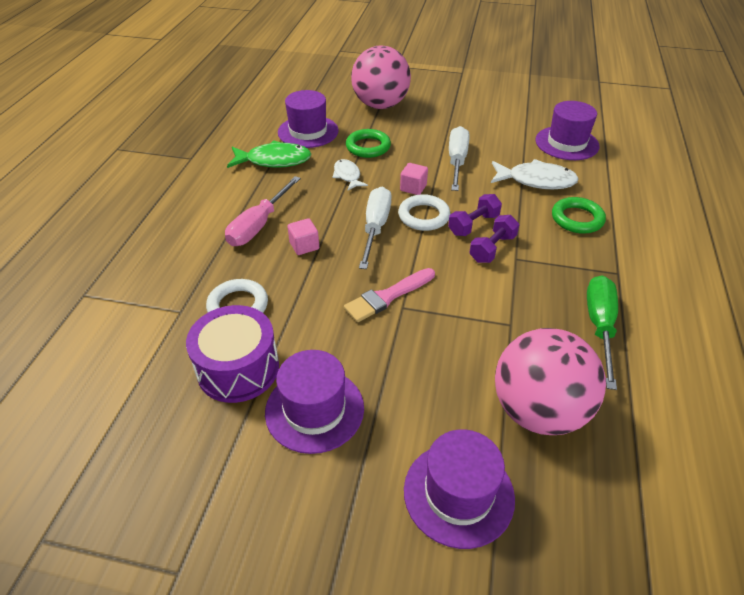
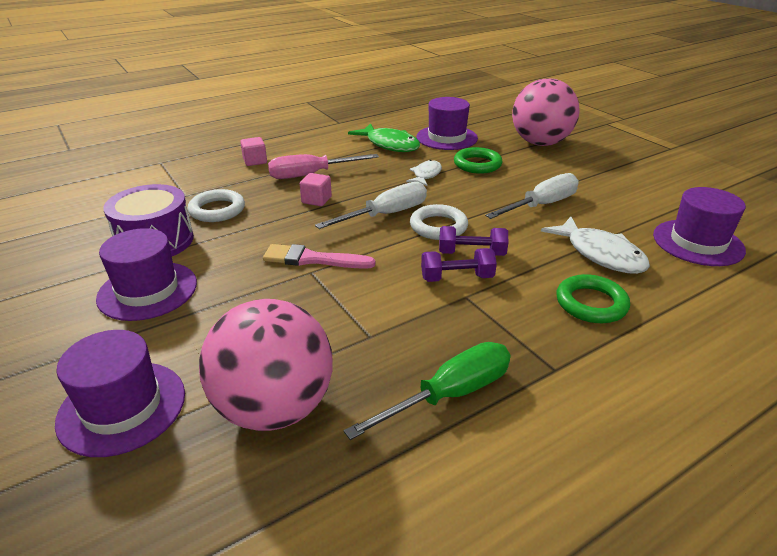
camera: 45 degrees right, 10 degrees down
(413, 188) = (465, 205): pink cube -> pink cube (255, 161)

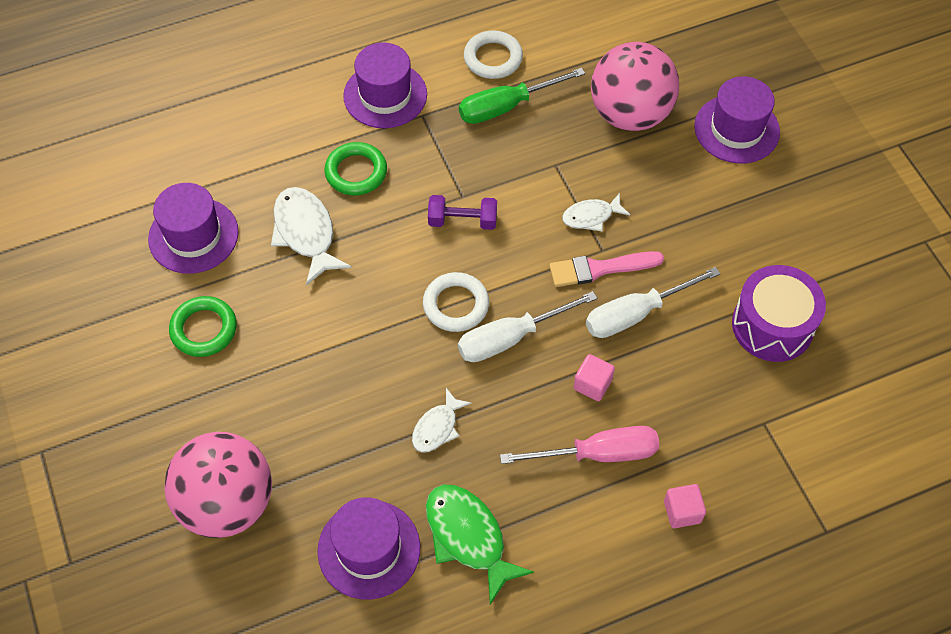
camera: 170 degrees left, 25 degrees up
(147, 290) = (756, 246): purple hat -> purple hat (385, 95)
(217, 210) = (715, 380): white ring -> white ring (493, 58)
(313, 259) = (600, 269): pink brush -> pink brush turned 150 degrees clockwise
(323, 295) = (591, 216): none -> white fish
(471, 253) = (435, 254): purple dumbbell -> none
(477, 164) = (355, 447): green ring -> green ring (204, 329)
(541, 205) = (318, 329): white screwdriver -> white screwdriver (636, 314)

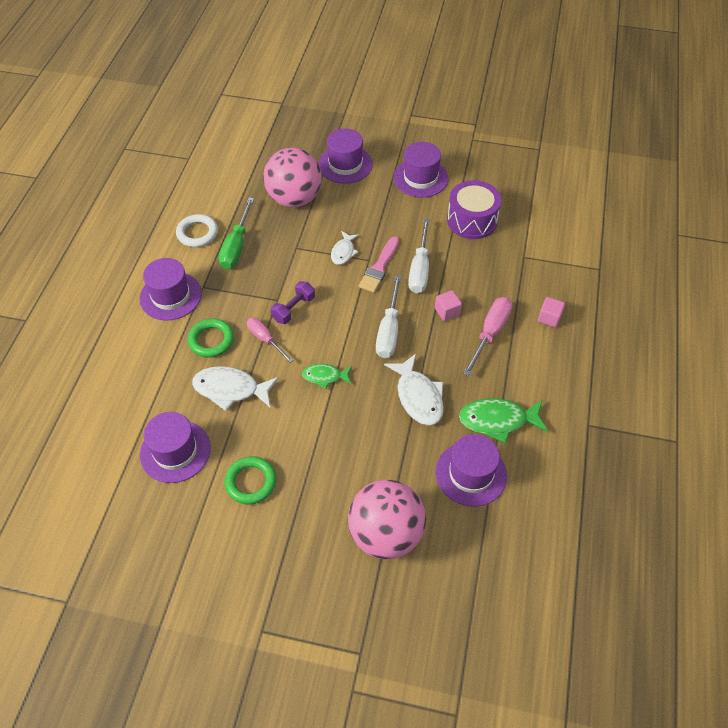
camera: 55 degrees left, 5 degrees down
(392, 312) = (325, 376): none -> green fish
(397, 221) = (265, 339): none -> pink screwdriver
(437, 427) = (418, 396): white fish -> white fish, size x1.67
(456, 305) = (346, 343): white ring -> none
(793, 223) = (420, 178): none -> purple hat

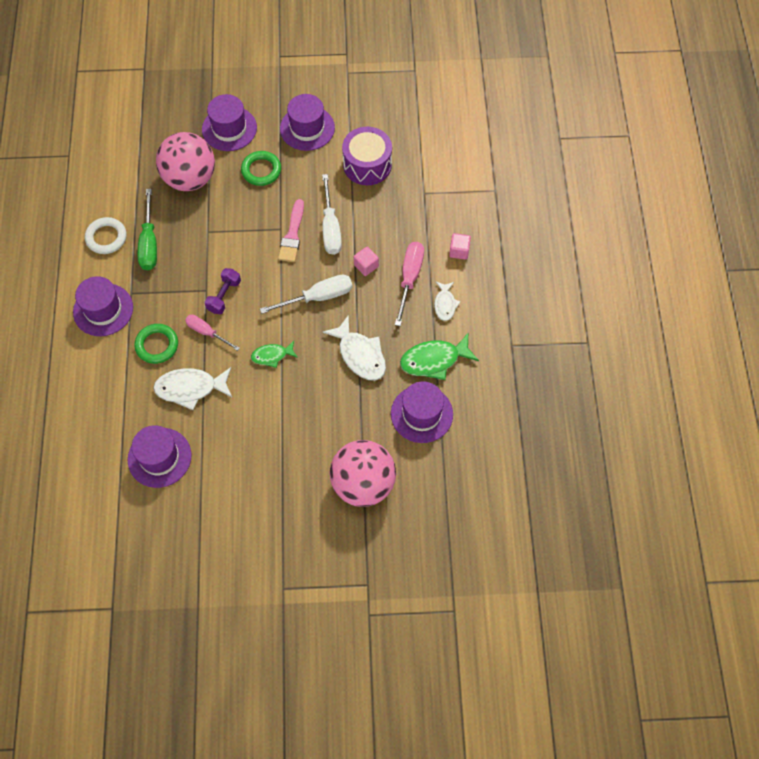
camera: 15 degrees left, 10 degrees up
(251, 482) = (235, 468): green ring -> green ring (261, 170)
(343, 252) = (254, 226): white fish -> white fish (445, 304)
(389, 330) = (318, 297): white screwdriver -> white screwdriver turned 105 degrees counterclockwise

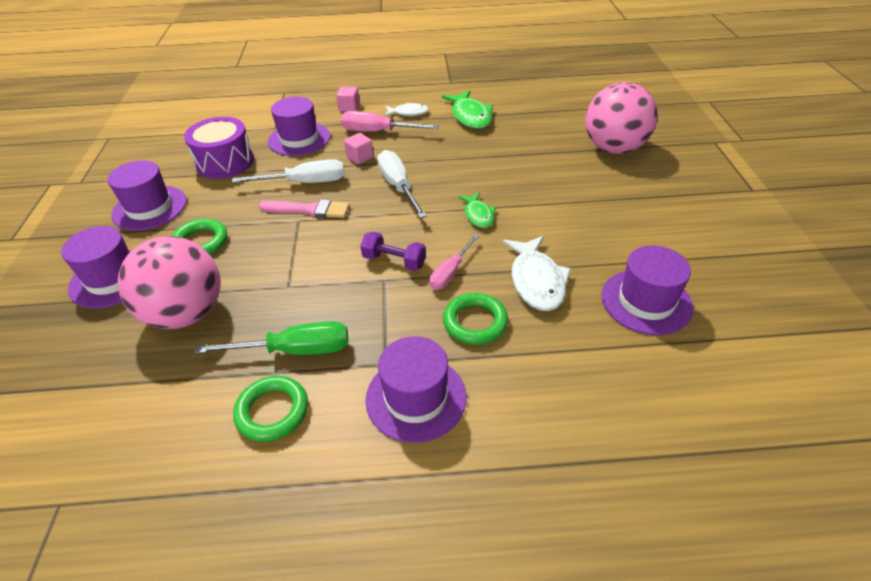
camera: 90 degrees left, 20 degrees down
(106, 237) = (272, 411): white ring -> green ring
(360, 355) = (469, 156): white fish -> none
(421, 414) = (528, 121): purple hat -> purple hat (299, 139)

